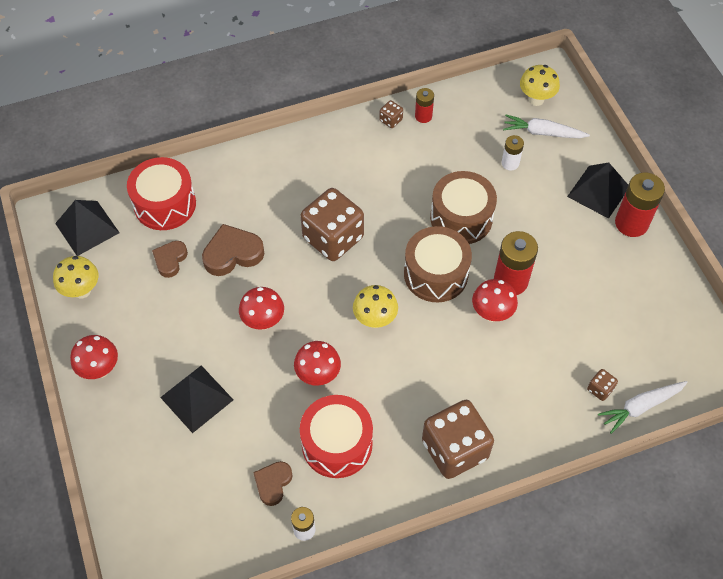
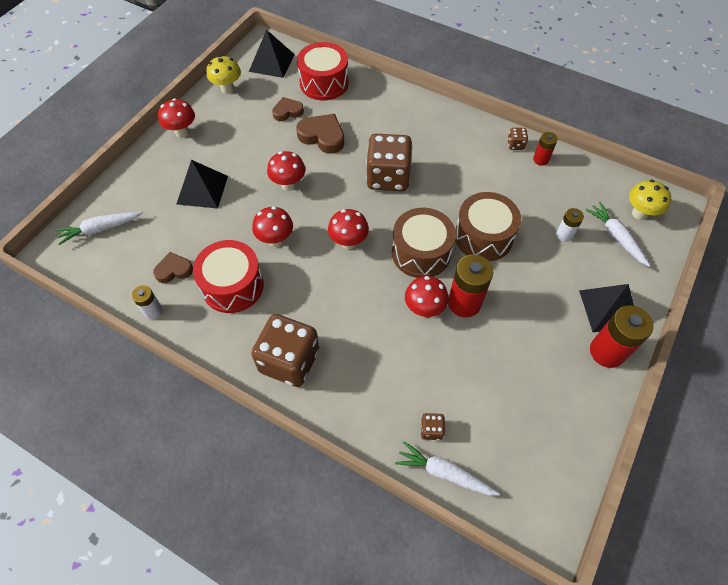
camera: 50 degrees right, 0 degrees up
(158, 522) = (100, 229): none -> white carrot
(375, 319) = (348, 242): yellow mushroom -> red mushroom

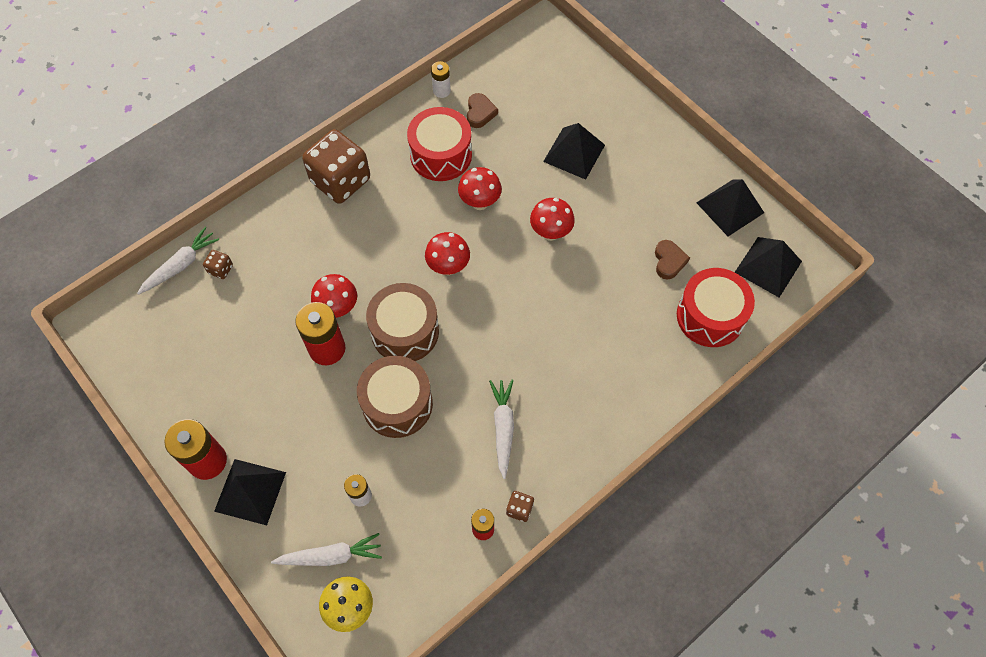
camera: 110 degrees right, 5 degrees up
(100, 229) = (554, 64): white carrot -> white carrot (503, 428)
(182, 132) = (668, 150): red mushroom -> none
(227, 89) = (730, 207): yellow mushroom -> black pyramid
(322, 136) = (613, 287): brown heart -> none
(388, 177) = (522, 336): brown dice -> none

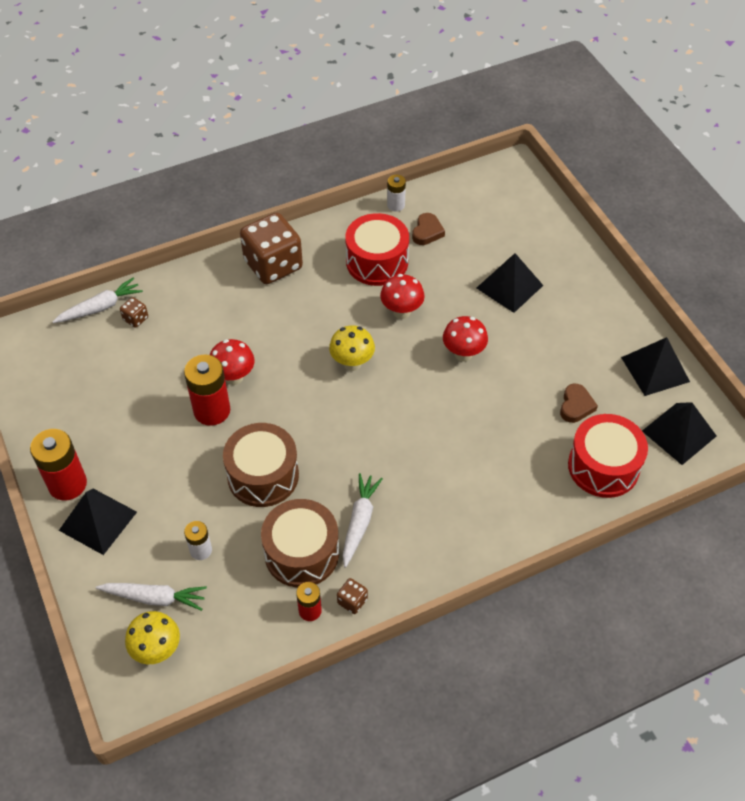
camera: 15 degrees right, 10 degrees down
(405, 331) = (291, 412): brown drum -> brown drum (301, 553)
(448, 267) = (352, 363): red mushroom -> yellow mushroom

